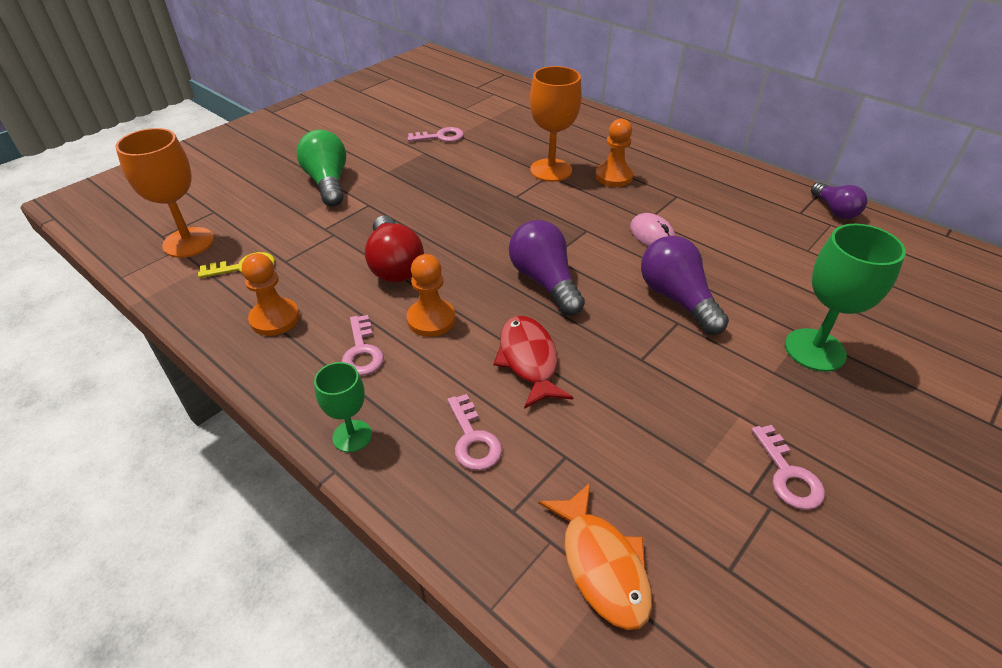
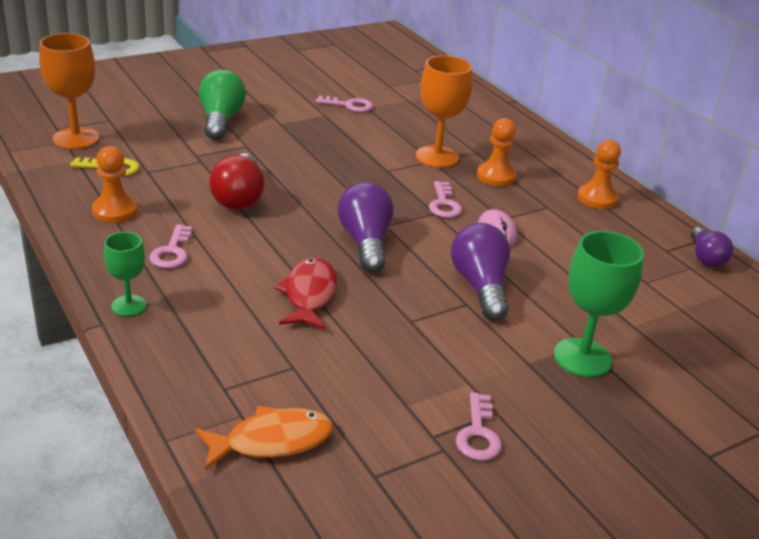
camera: 15 degrees right, 10 degrees down
(431, 319) = (245, 244): orange pawn -> orange pawn (597, 198)
(473, 439) = (224, 334): pink key -> pink key (444, 204)
(601, 564) = (271, 441): orange fish -> orange fish turned 105 degrees counterclockwise

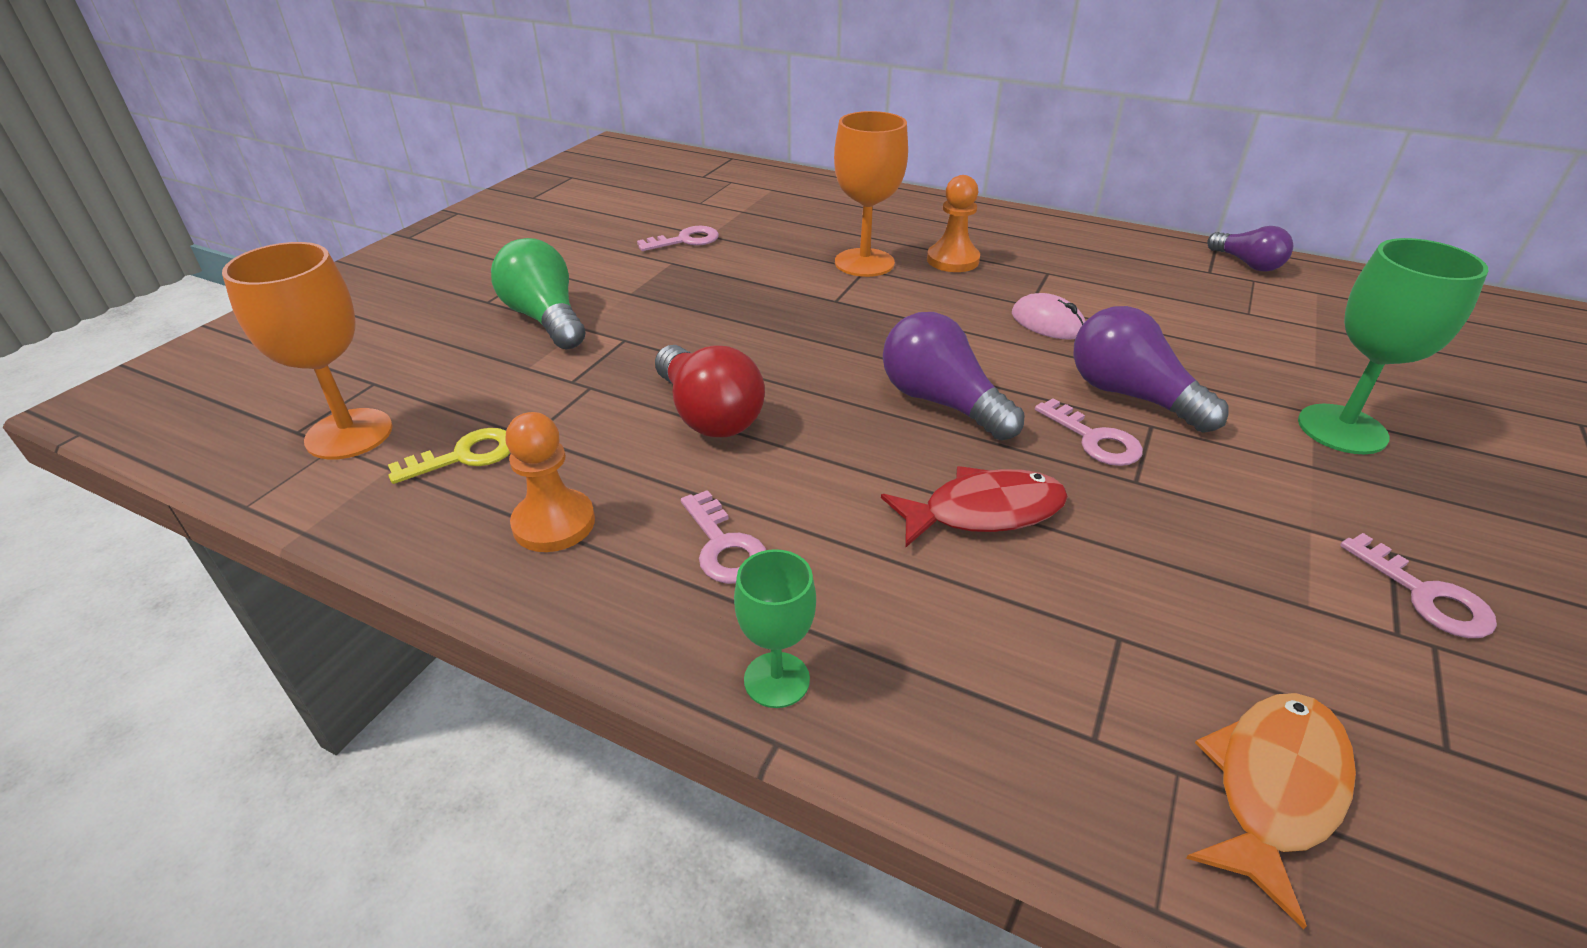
camera: 30 degrees left, 5 degrees up
(309, 295) = (983, 512): red fish -> red fish turned 105 degrees clockwise
(444, 204) = (951, 314): pink key -> pink key (1094, 439)
(597, 198) = (1074, 244): orange pawn -> none

